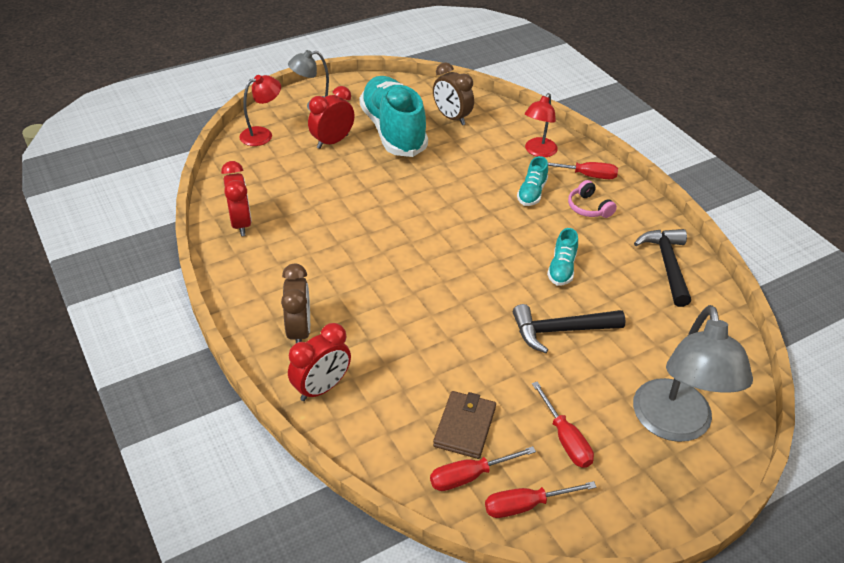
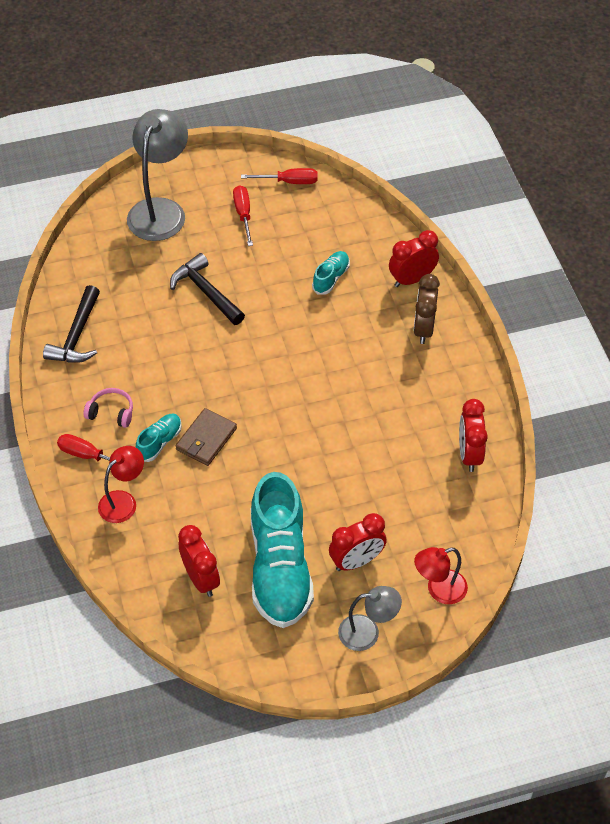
camera: 165 degrees left, 10 degrees up
(452, 118) = (201, 579): brown clock -> red clock
(464, 426) = (312, 234): brown wallet -> brown wallet (206, 439)
(470, 476) = (320, 204): red screwdriver -> none
(560, 330) = (206, 292): black hammer -> black hammer turned 135 degrees counterclockwise
(562, 268) = (175, 349): turquoise shoe -> turquoise shoe (331, 278)
(588, 208) = (111, 412): pink headphones -> pink headphones turned 60 degrees counterclockwise

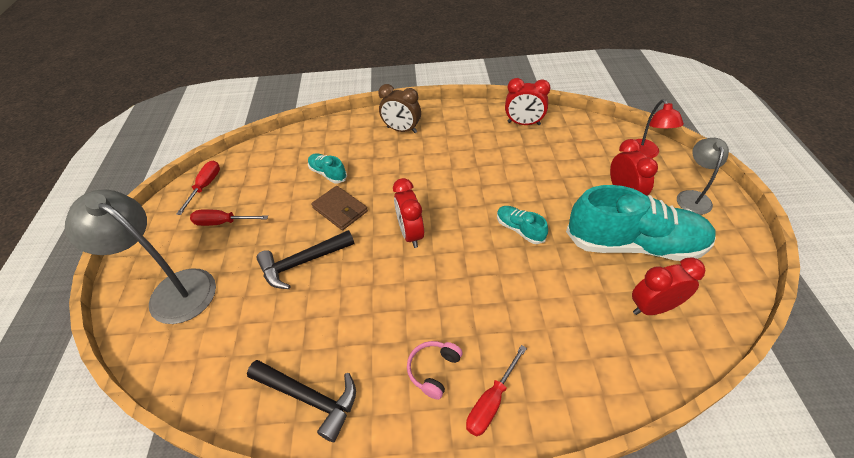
camera: 75 degrees left, 5 degrees down
(123, 501) = (557, 370): red lamp -> none
(159, 442) = (482, 325): turquoise shoe -> turquoise shoe (520, 229)
(206, 439) = (485, 283): brown wallet -> brown wallet (340, 210)
(412, 279) = (351, 130): red clock -> red clock (411, 234)

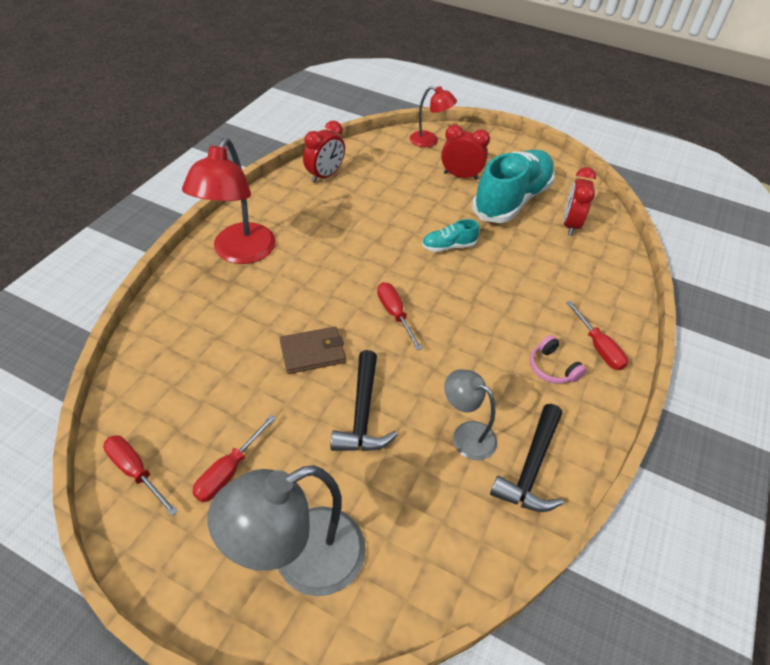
camera: 65 degrees left, 0 degrees up
(309, 398) = (531, 468): black hammer -> black hammer turned 150 degrees clockwise
(328, 173) = (245, 339): turquoise shoe -> none
(402, 130) = (239, 253): brown clock -> red lamp
(411, 234) = (394, 314): red clock -> red screwdriver
(692, 197) = (491, 149): grey lamp -> grey lamp (466, 434)

